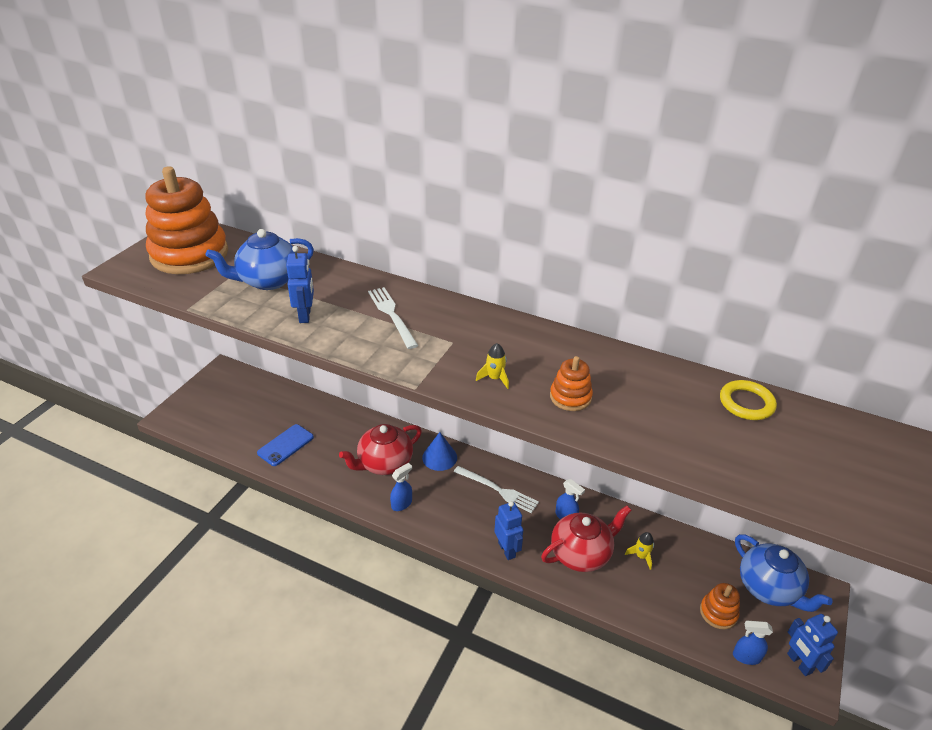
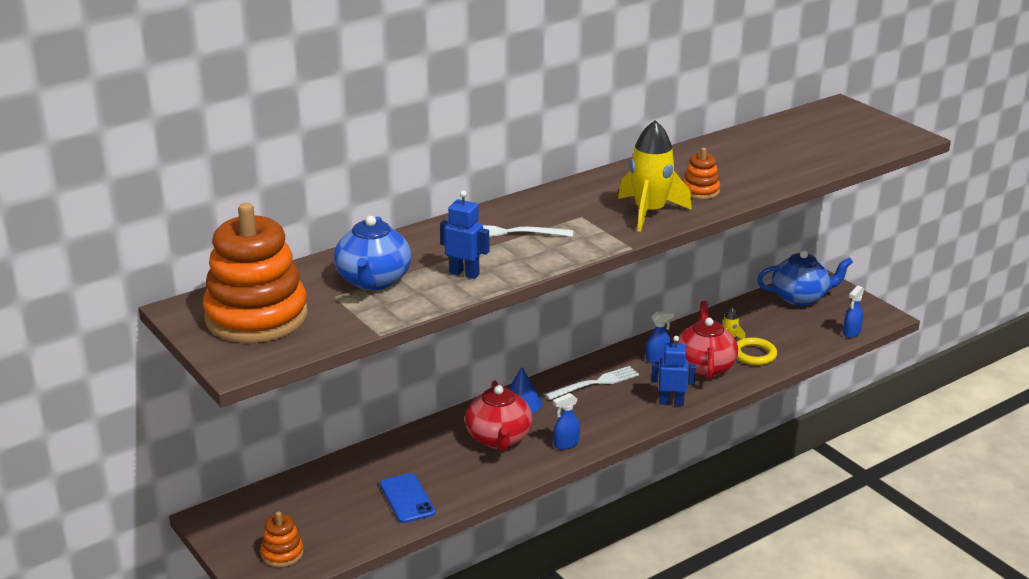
camera: 60 degrees left, 10 degrees down
(402, 504) = (566, 444): blue spray bottle -> blue spray bottle turned 105 degrees counterclockwise
(494, 378) = (649, 212): yellow rocket -> yellow rocket, size x2.29
(718, 613) = (807, 328): orange stacking toy -> orange stacking toy (282, 553)
(746, 403) = (761, 135): yellow ring -> yellow ring (754, 354)
(799, 663) = (870, 314): blue robot -> none

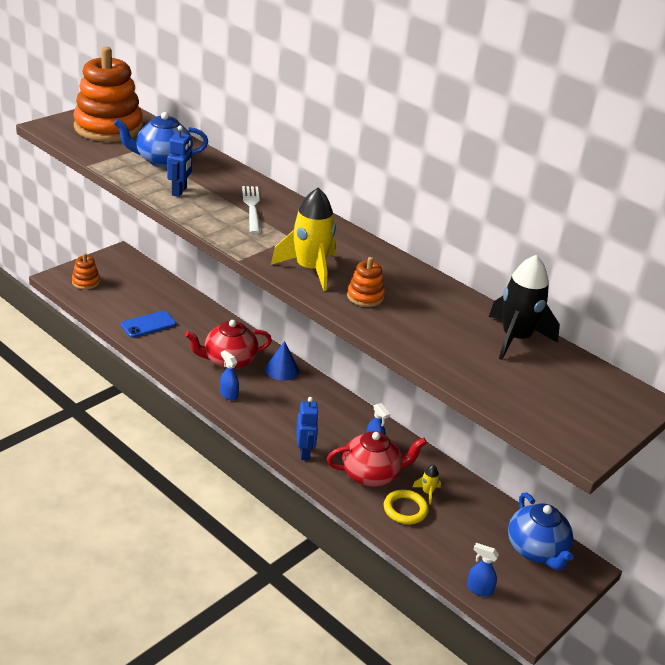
camera: 75 degrees right, 5 degrees up
(595, 383) = (322, 408): white fork -> none
(761, 136) = (515, 338): none -> black rocket

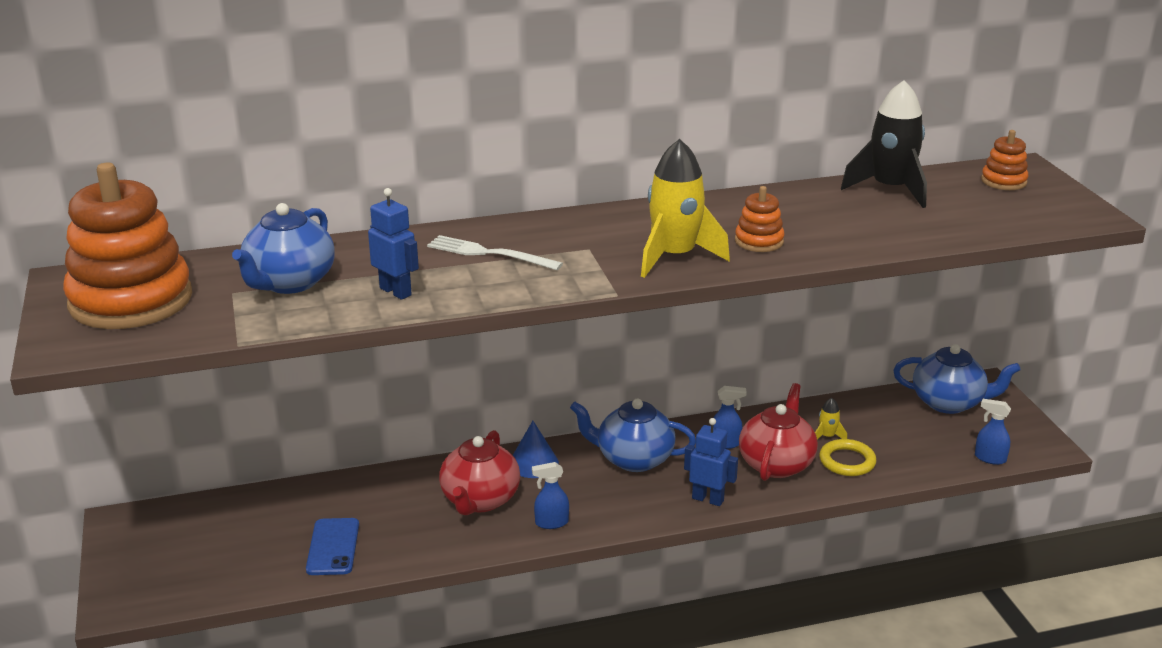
camera: 55 degrees left, 5 degrees down
(86, 282) = (160, 579): orange stacking toy -> orange stacking toy (1003, 181)
(321, 409) = (633, 459): none -> blue teapot
(479, 589) = (989, 458): blue spray bottle -> blue spray bottle turned 60 degrees clockwise

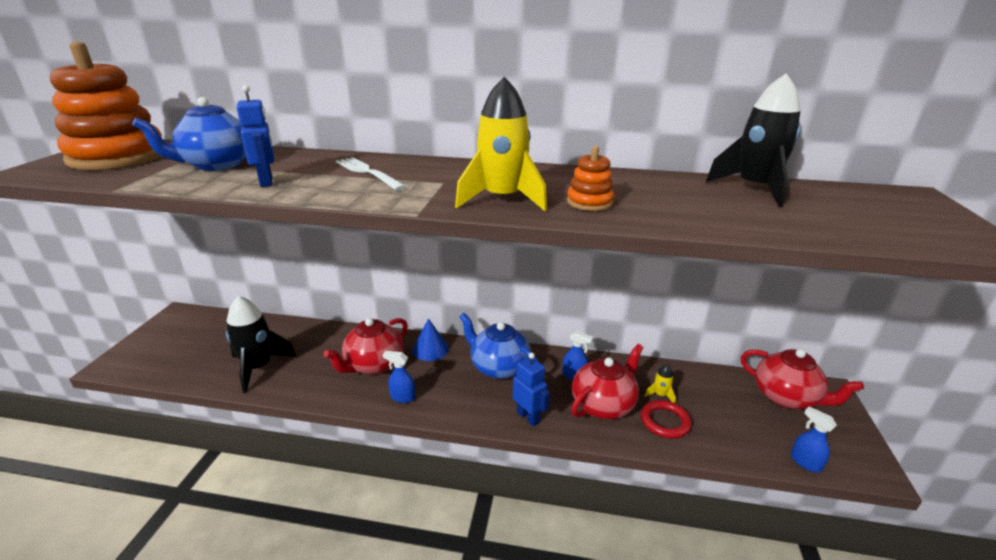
camera: 25 degrees right, 0 degrees up
(333, 547) = (258, 367): blue phone -> black rocket
(847, 461) = (665, 422): yellow ring -> red ring
(948, 403) = (786, 397): blue teapot -> red teapot
(1003, 181) = (884, 201): orange stacking toy -> none

